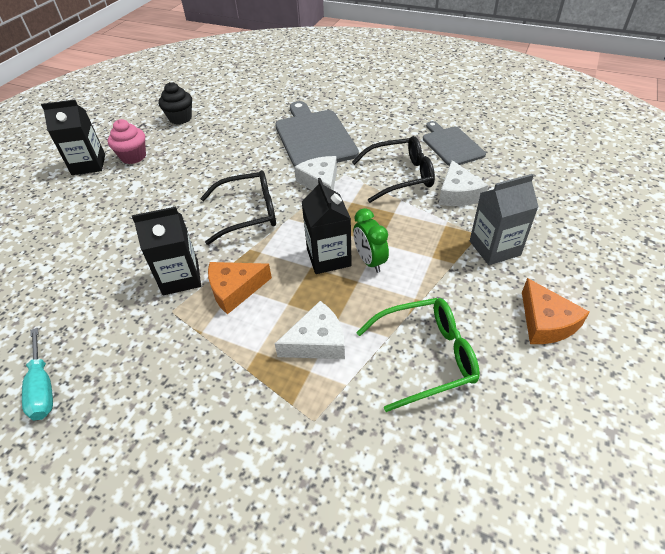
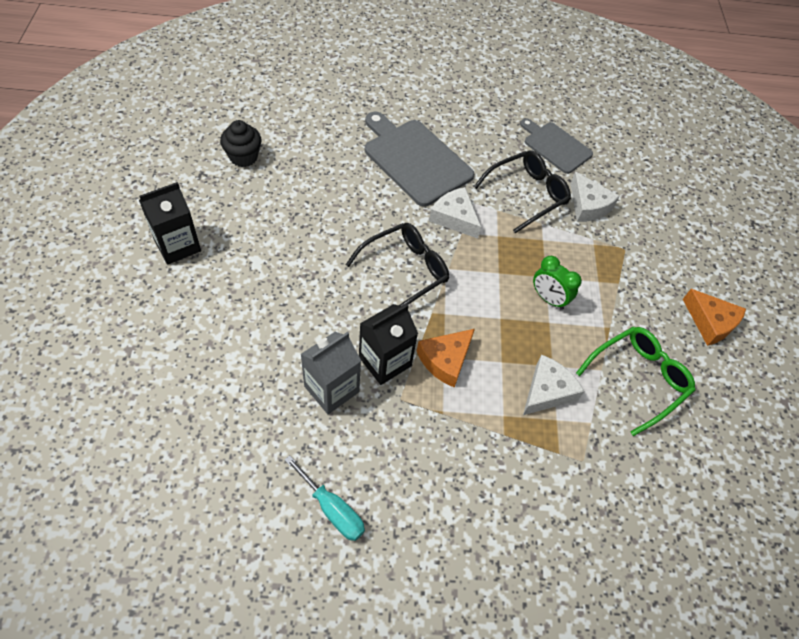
camera: 30 degrees left, 10 degrees up
(133, 157) = (225, 223): pink cupcake -> none
(328, 257) = (510, 304): black carton -> none
(494, 248) = (644, 259): grey carton -> grey carton (331, 389)

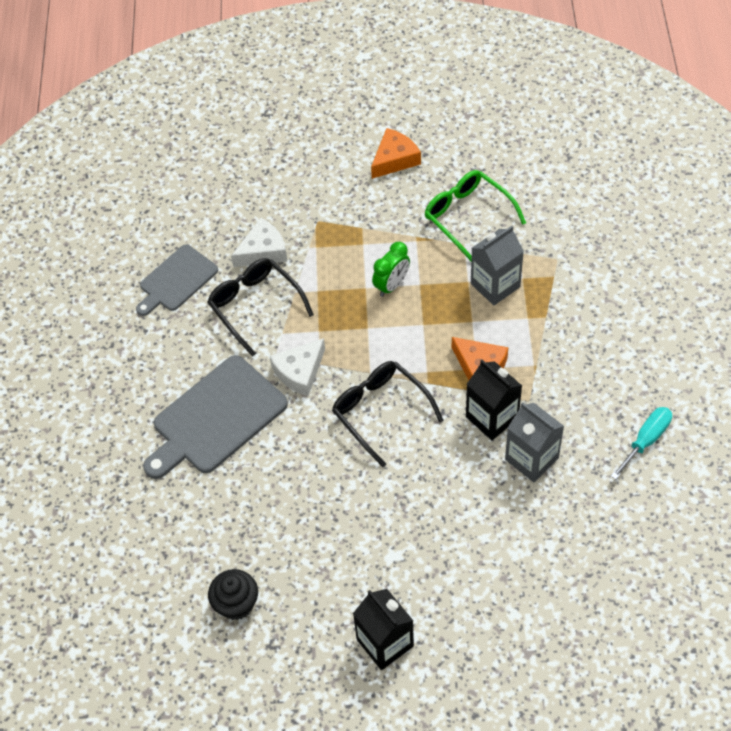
camera: 85 degrees left, 0 degrees up
(547, 391) = (495, 285): white cheese -> grey carton

